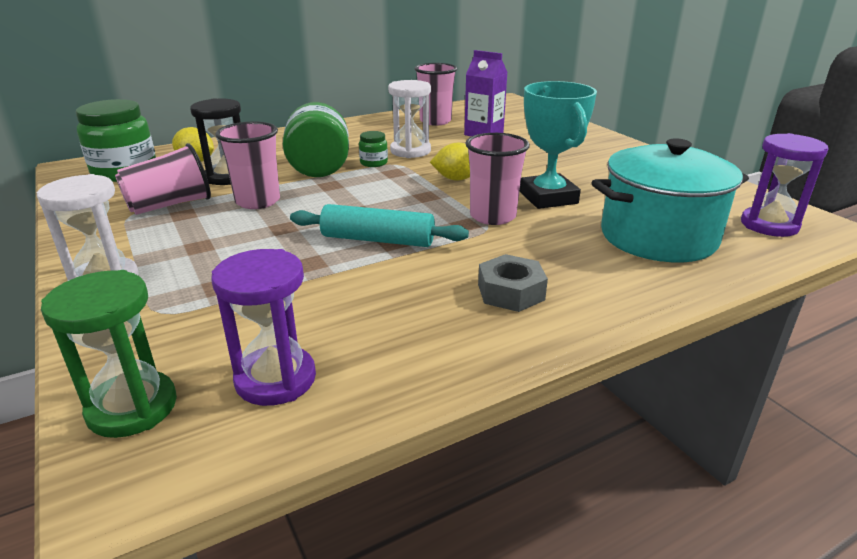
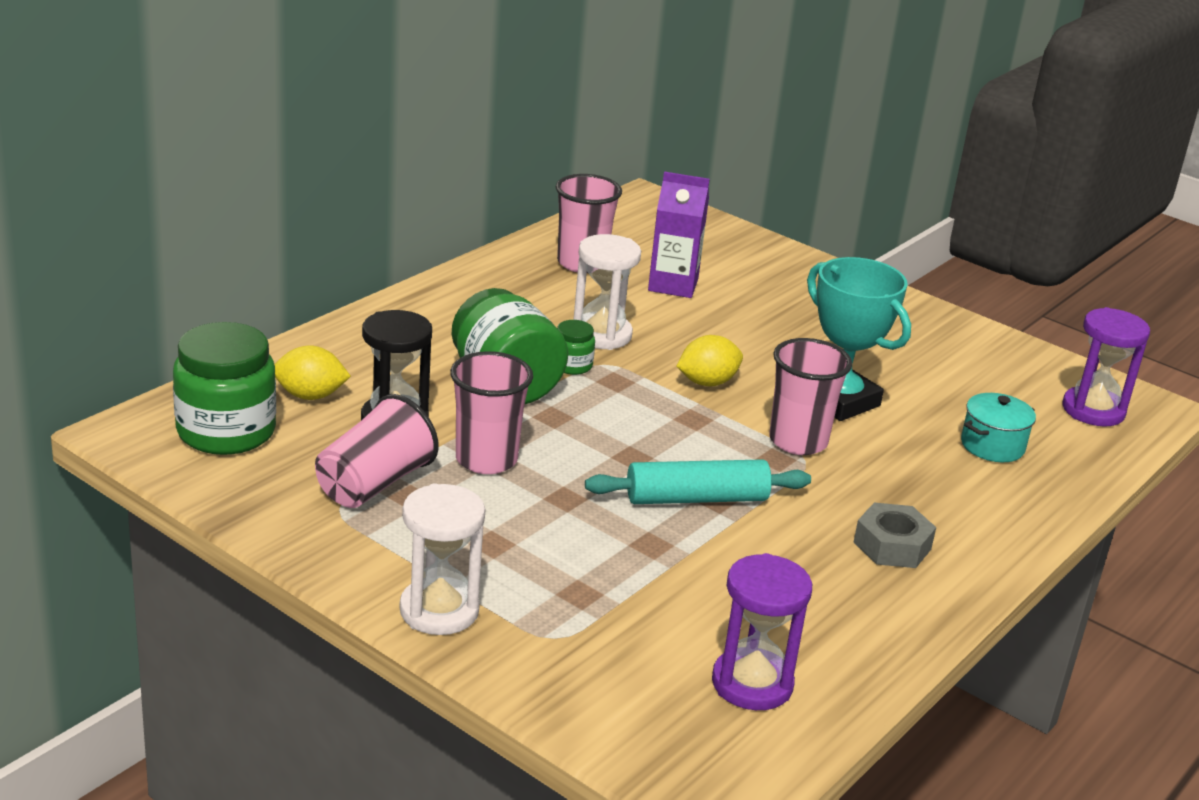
camera: 25 degrees left, 0 degrees up
(132, 407) = (649, 737): green hourglass -> none
(658, 237) = (992, 446): turquoise pot -> turquoise pot, size x0.48

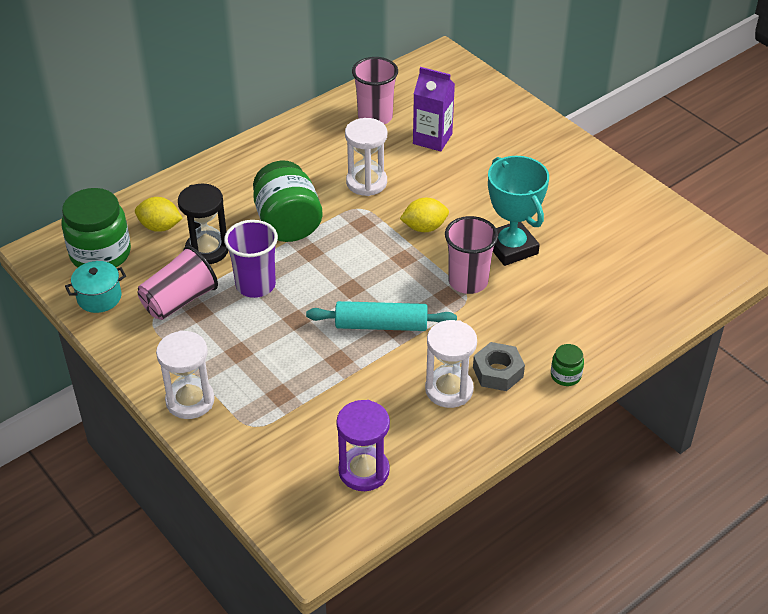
camera: 15 degrees right, 15 degrees up
(486, 459) = (255, 285): pink cup -> purple cup
(572, 365) = (337, 209): green jar -> green jar (565, 375)
(832, 571) = (449, 389): none -> white hourglass
(992, 446) = (604, 293): turquoise pot -> turquoise pot (99, 297)
(1093, 410) = (693, 265): purple hourglass -> none

